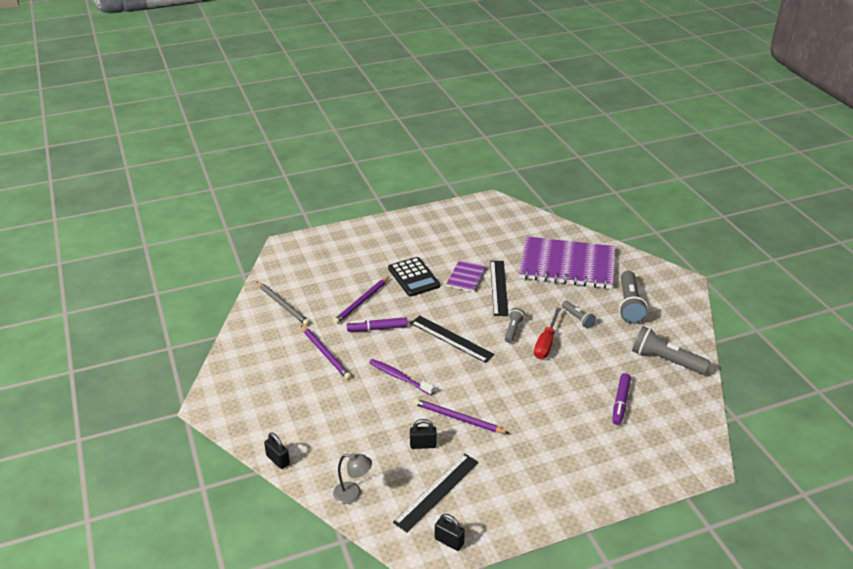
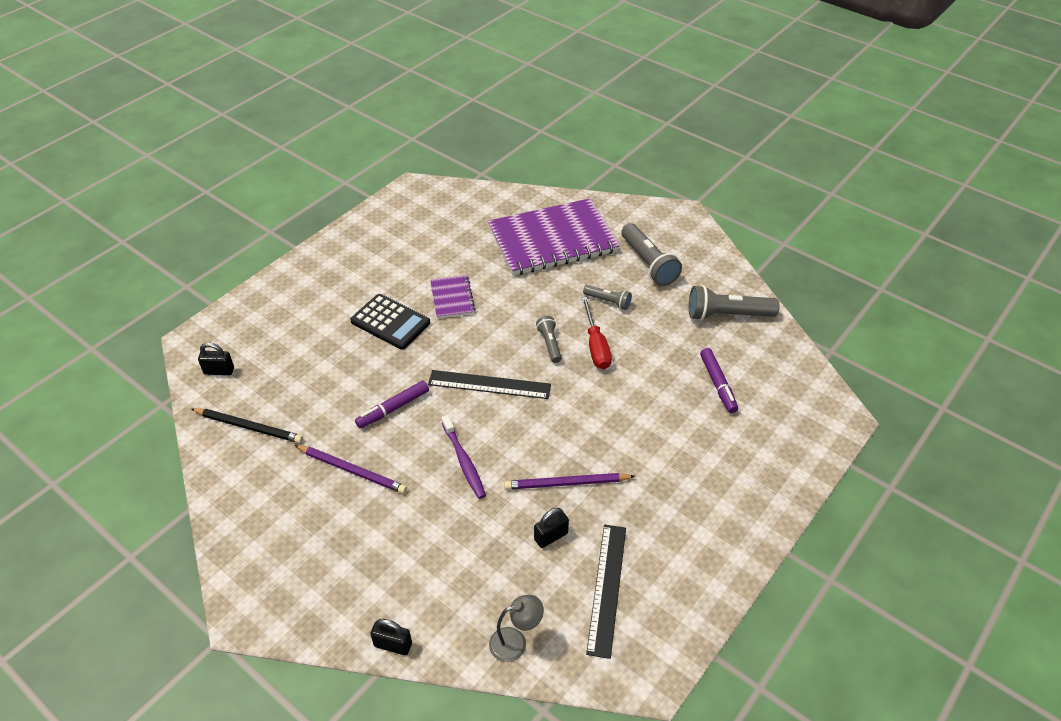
camera: 30 degrees left, 10 degrees up
(283, 305) = (249, 427): grey pencil -> black pencil
(361, 302) = (349, 381): purple pencil -> none
(399, 377) = (464, 461): purple toothbrush -> purple toothbrush turned 120 degrees counterclockwise
(449, 541) = (662, 644): black padlock -> black padlock (219, 371)
(499, 287) = (498, 297): black ruler -> none

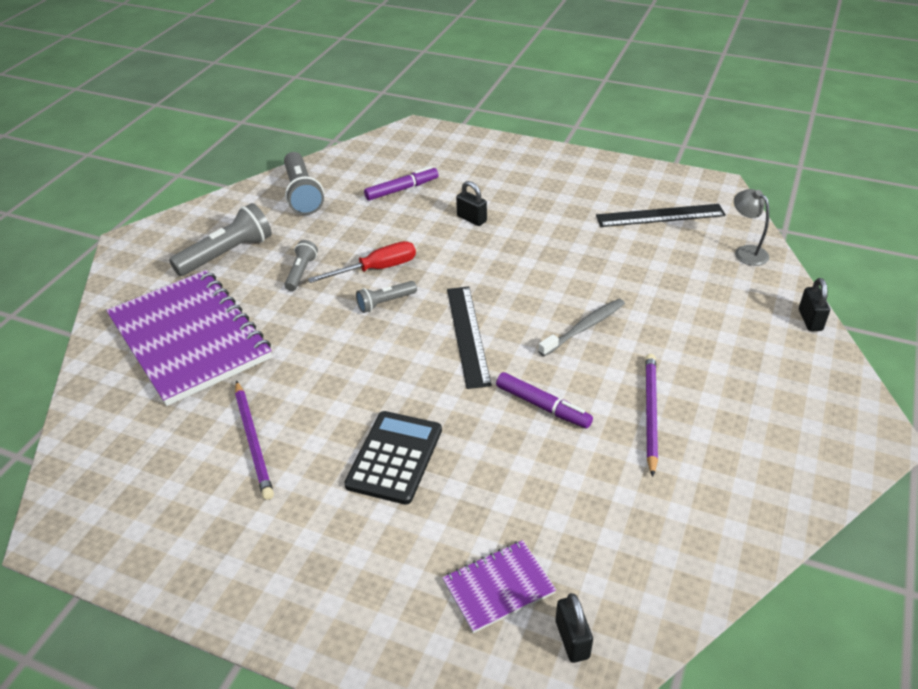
camera: 105 degrees left, 5 degrees down
(249, 427) = (650, 546): black pencil -> none
(452, 298) = (328, 406): purple notebook -> purple notebook (498, 587)
(464, 461) = (584, 327): purple toothbrush -> grey toothbrush
(551, 536) = (633, 253): black padlock -> black padlock (471, 219)
(566, 483) = (569, 255): purple pencil -> purple pencil (253, 441)

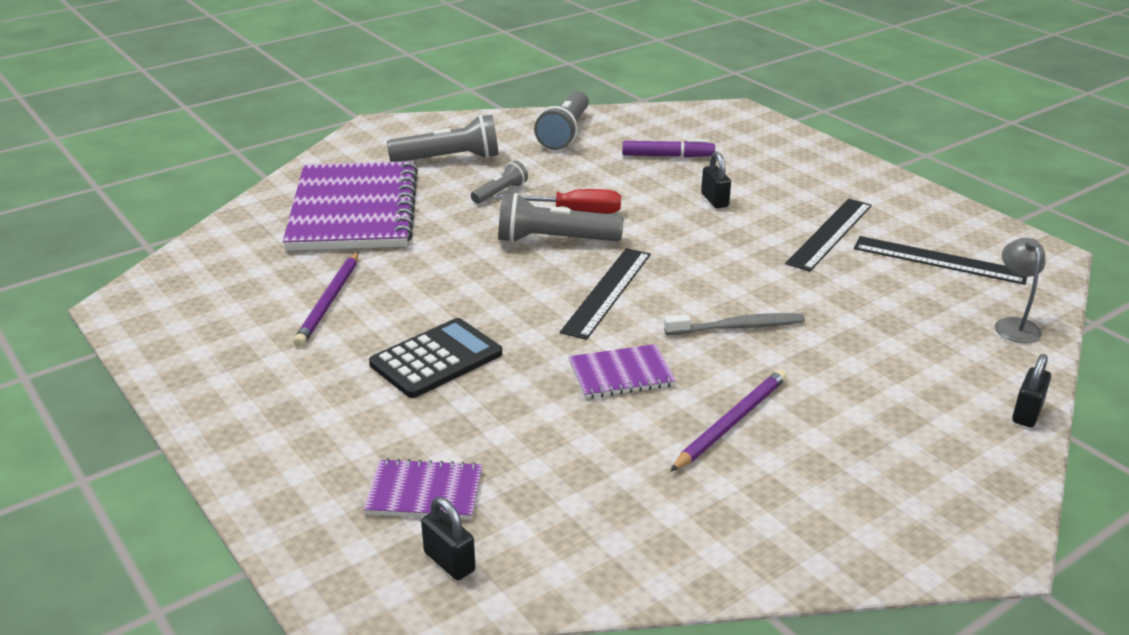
camera: 30 degrees right, 10 degrees down
(385, 302) = (554, 240): grey flashlight -> grey flashlight, size x1.78
(543, 406) = (621, 374): purple marker -> purple notebook
(572, 639) = (449, 562): black padlock -> black padlock turned 60 degrees counterclockwise
(574, 219) = (829, 234): none -> black ruler

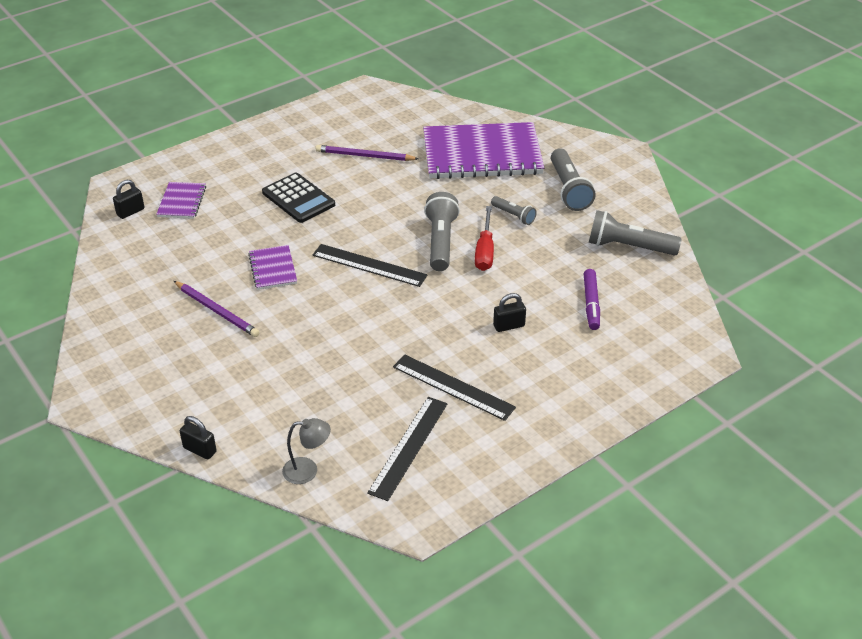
camera: 90 degrees right, 10 degrees up
(738, 327) = (320, 322): grey toothbrush -> none

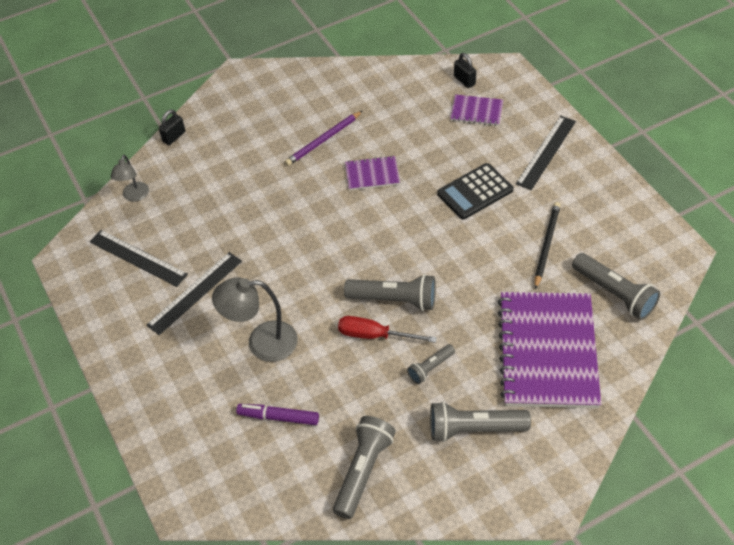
camera: 100 degrees right, 10 degrees up
(364, 156) = (546, 245): purple pencil -> black pencil
(369, 265) = (367, 242): black ruler -> black ruler (546, 152)
(415, 121) = (614, 294): none -> grey flashlight
(509, 326) = (262, 342): black padlock -> grey lamp

